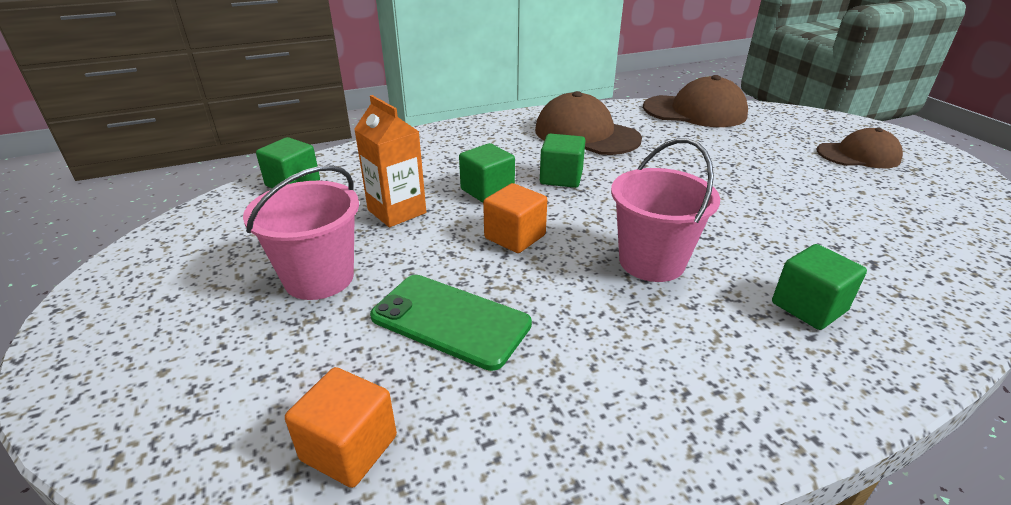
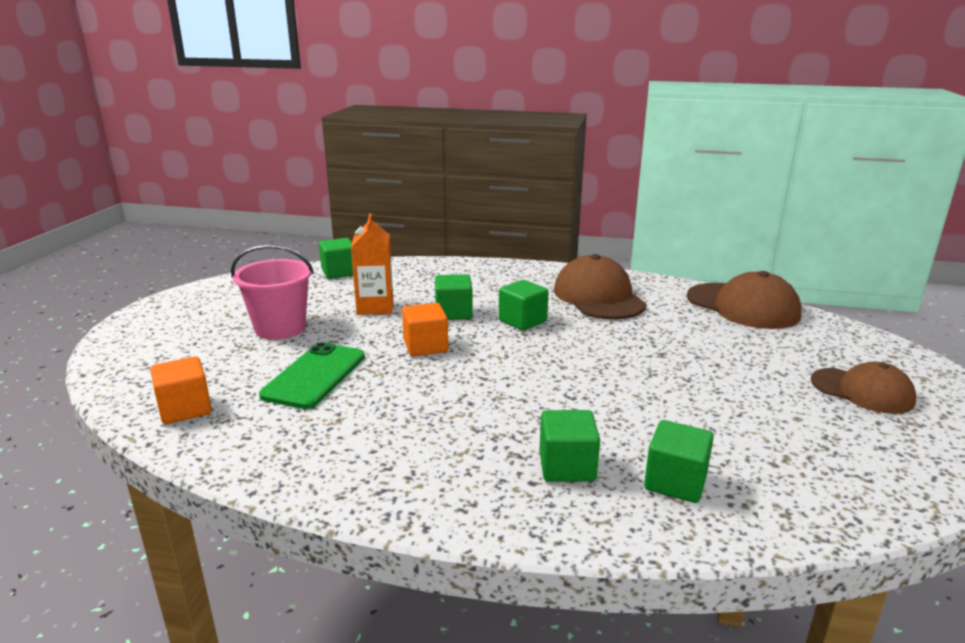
camera: 35 degrees right, 10 degrees down
(450, 320) = (314, 376): green phone -> green phone turned 45 degrees clockwise
(651, 262) = (495, 394): pink bucket -> none
(888, 282) = (675, 482): none -> green cube

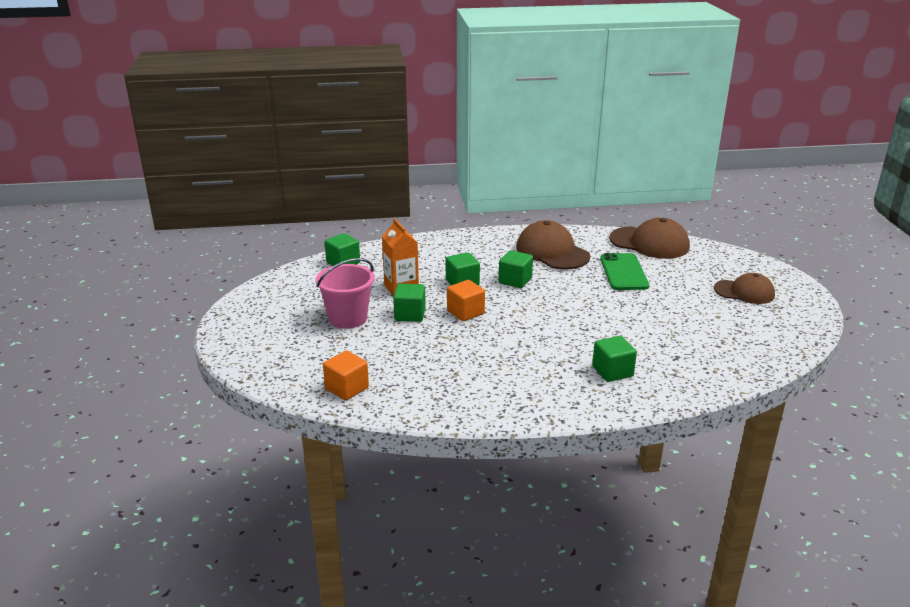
camera: 20 degrees left, 5 degrees up
(314, 376) = (410, 348): green phone -> green phone (623, 272)
(675, 482) = (674, 367): green cube -> green cube (410, 314)

